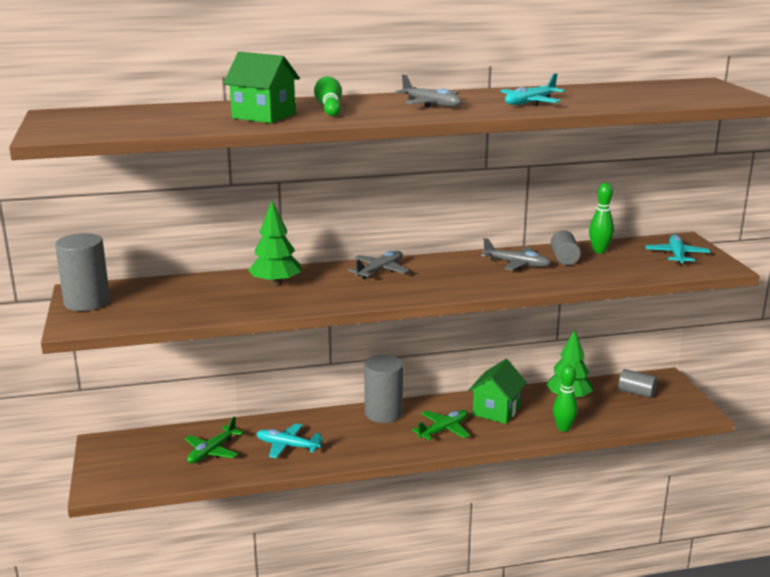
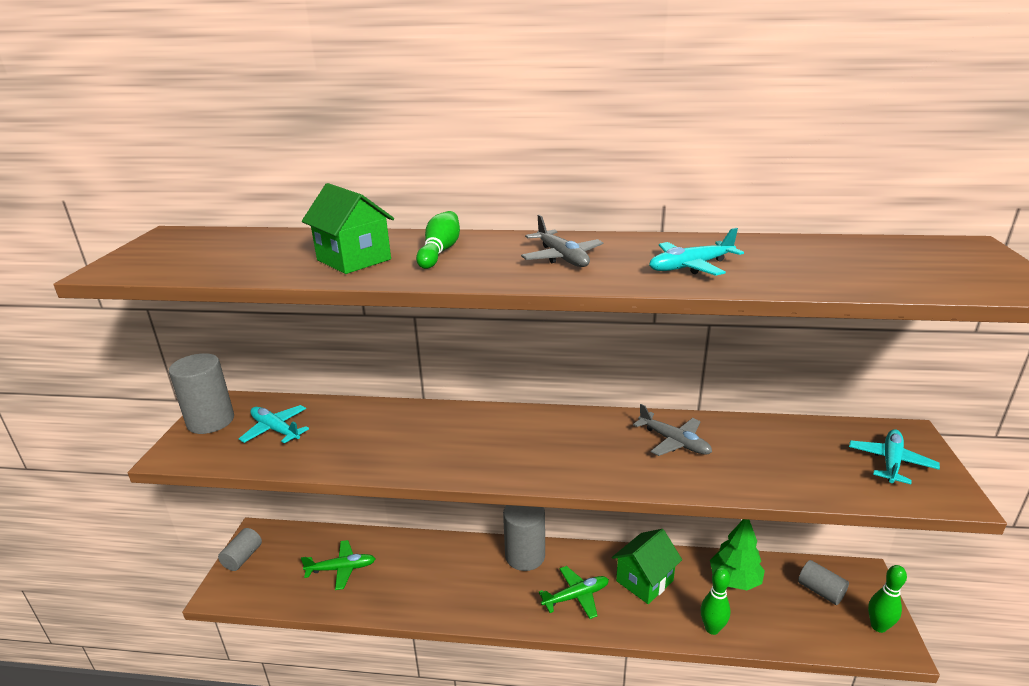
camera: 20 degrees right, 5 degrees up
(212, 451) = (341, 569): green plane -> green plane turned 150 degrees counterclockwise
(276, 284) = (397, 427): green tree -> none
(288, 446) = (411, 580): turquoise plane -> turquoise plane (276, 430)
(380, 271) = (514, 425): grey plane -> none
(564, 258) = (737, 442): grey cylinder -> grey cylinder (243, 557)
(599, 251) = (787, 436): green bowling pin -> green bowling pin (878, 626)

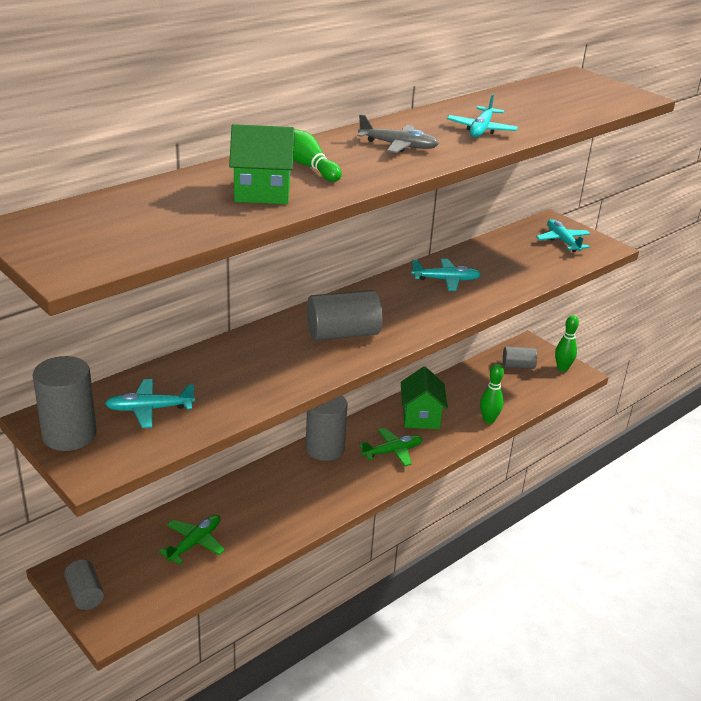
camera: 50 degrees left, 5 degrees up
(496, 444) = (343, 334): none -> grey cylinder
(576, 596) = (392, 452): green plane -> green plane turned 45 degrees clockwise
(673, 441) = (446, 280): grey plane -> turquoise plane
(734, 580) = (469, 386): green tree -> none

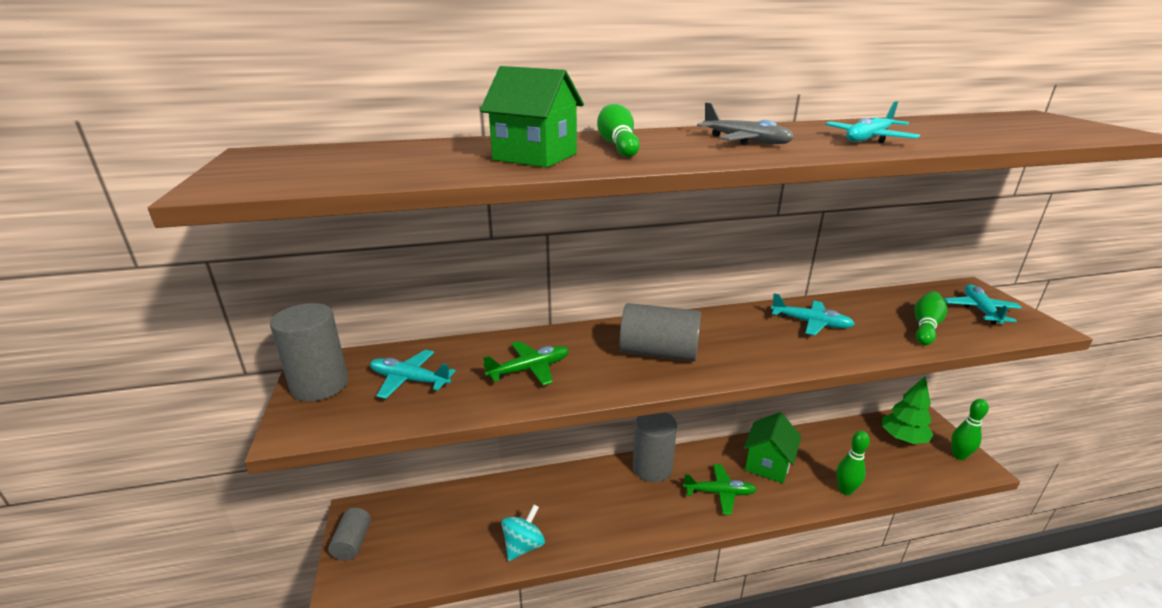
camera: 30 degrees right, 5 degrees down
(194, 543) = (475, 526): green plane -> green plane (529, 369)
(250, 543) = (523, 546): none -> turquoise spinning top
(518, 366) = (903, 439): grey cylinder -> green tree
(529, 264) = (925, 326): none -> green bowling pin

